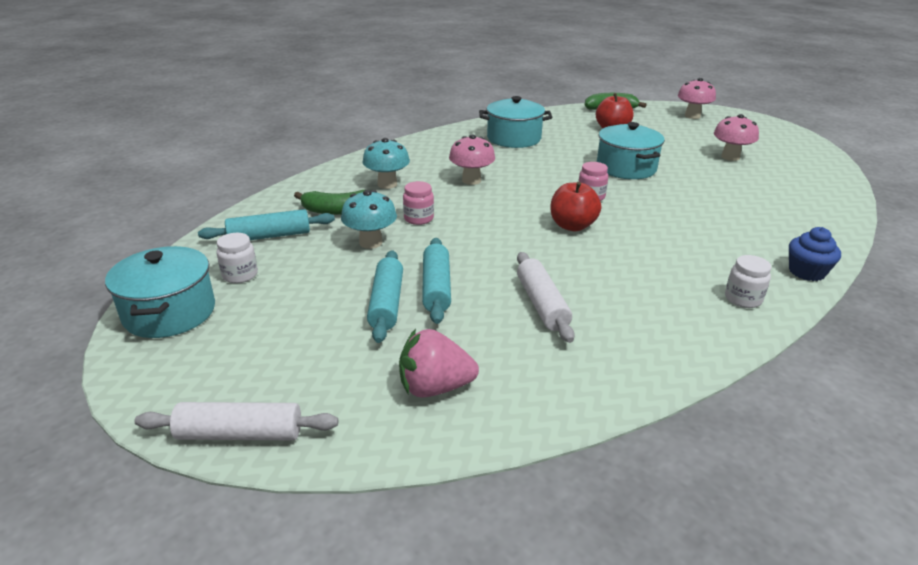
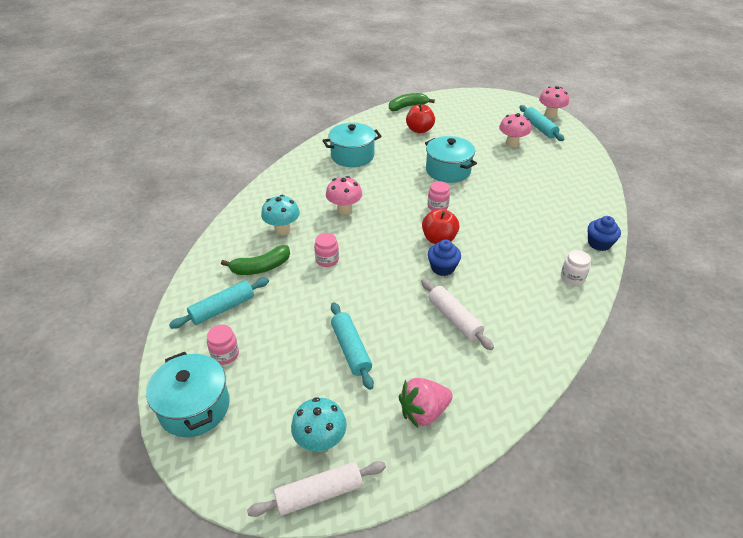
camera: 20 degrees left, 10 degrees up
(240, 275) = (225, 354): white jar -> pink jar
(370, 242) = (305, 294): turquoise mushroom -> turquoise mushroom (320, 441)
(436, 288) = (377, 324): turquoise rolling pin -> turquoise rolling pin (539, 128)
(559, 253) = (442, 268): none -> blue cupcake
(692, 116) = (469, 104): pink mushroom -> pink mushroom (550, 115)

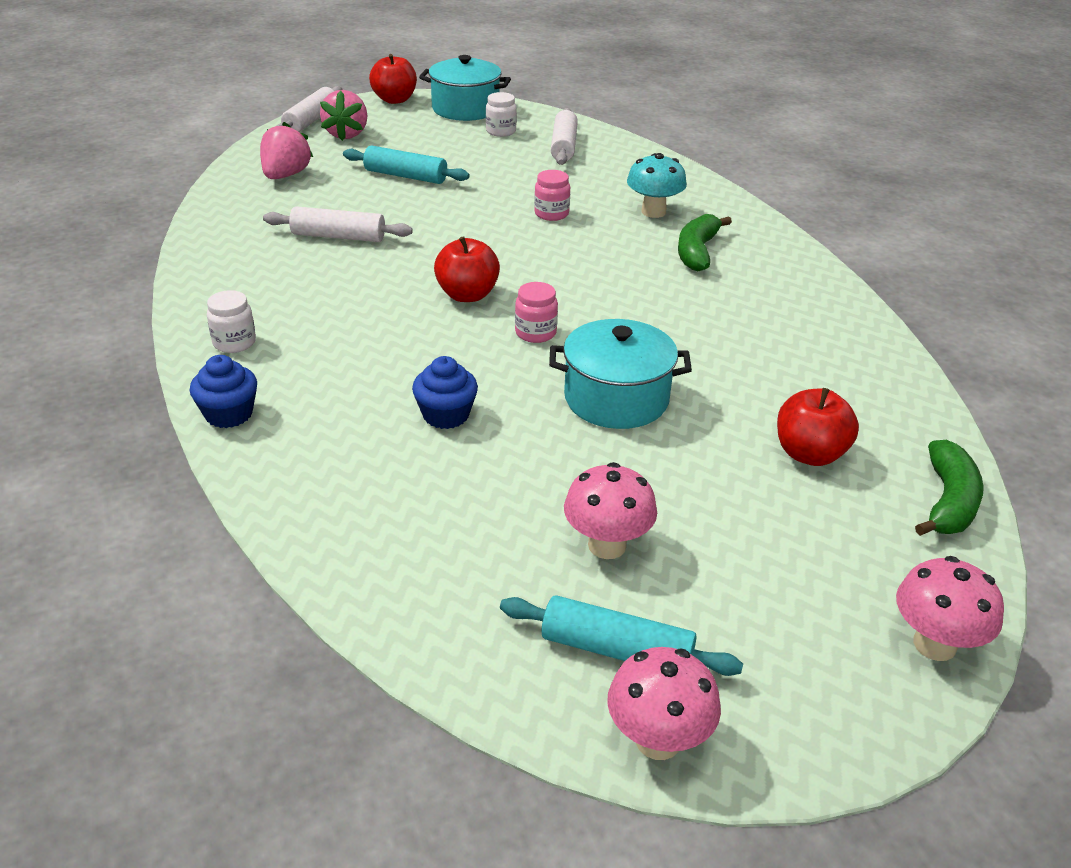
camera: 130 degrees right, 5 degrees down
(214, 474) = (394, 100): none -> red apple
(222, 308) = (563, 146): turquoise rolling pin -> white rolling pin
(225, 354) = (501, 131): pink jar -> white jar
(261, 267) = (598, 179): green banana -> green banana (697, 252)
(320, 441) = (347, 134): turquoise mushroom -> pink strawberry
(344, 210) = (637, 263): pink mushroom -> pink mushroom (934, 644)
(352, 156) = (787, 333): turquoise pot -> none
(442, 268) = (416, 270): blue cupcake -> blue cupcake (446, 415)

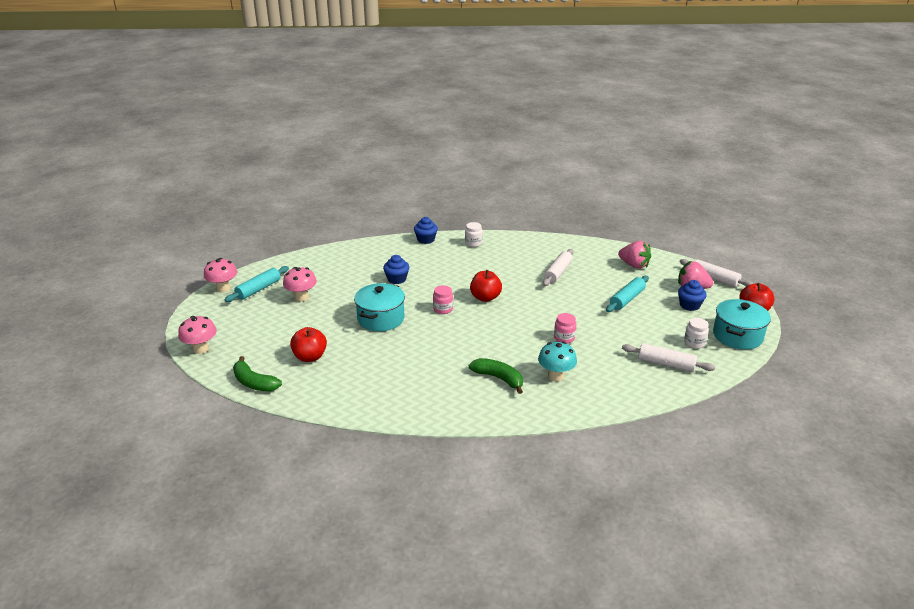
camera: 110 degrees right, 5 degrees down
(401, 135) = (689, 305): none -> blue cupcake

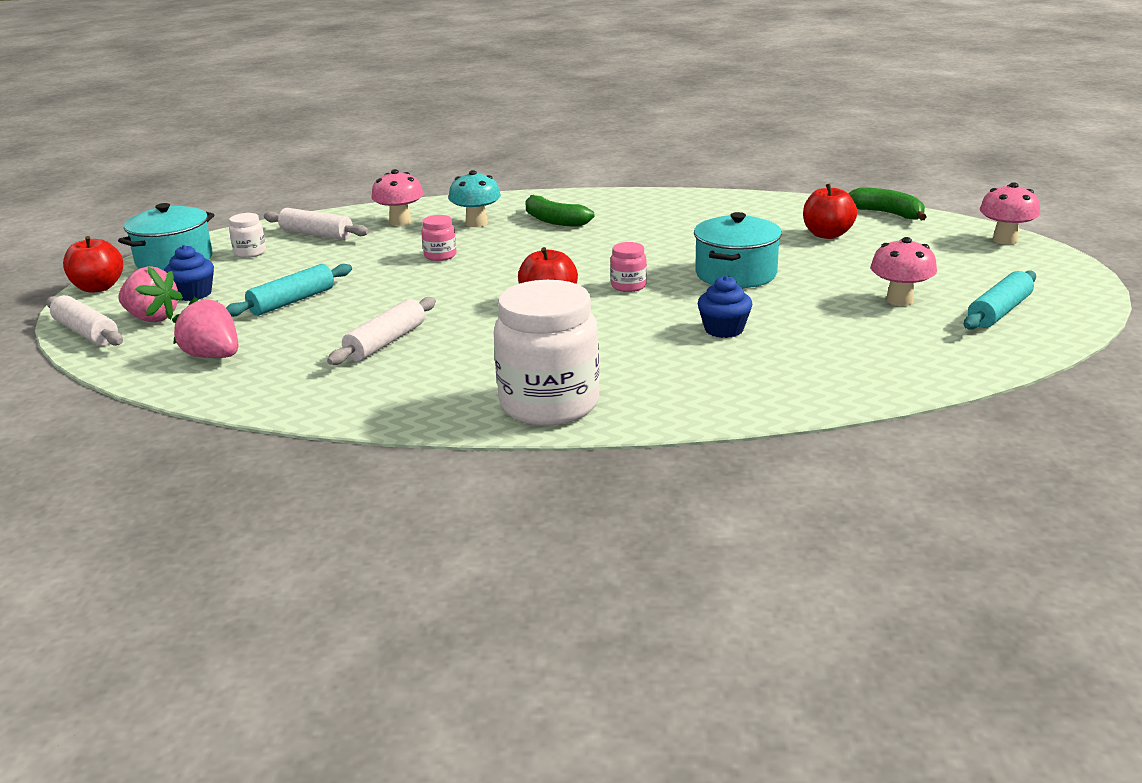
camera: 175 degrees left, 5 degrees down
(223, 288) = (1074, 313): pink mushroom -> pink mushroom (400, 222)
(426, 240) = (671, 414): blue cupcake -> none
(473, 243) = (549, 404): white jar -> white jar, size x2.29

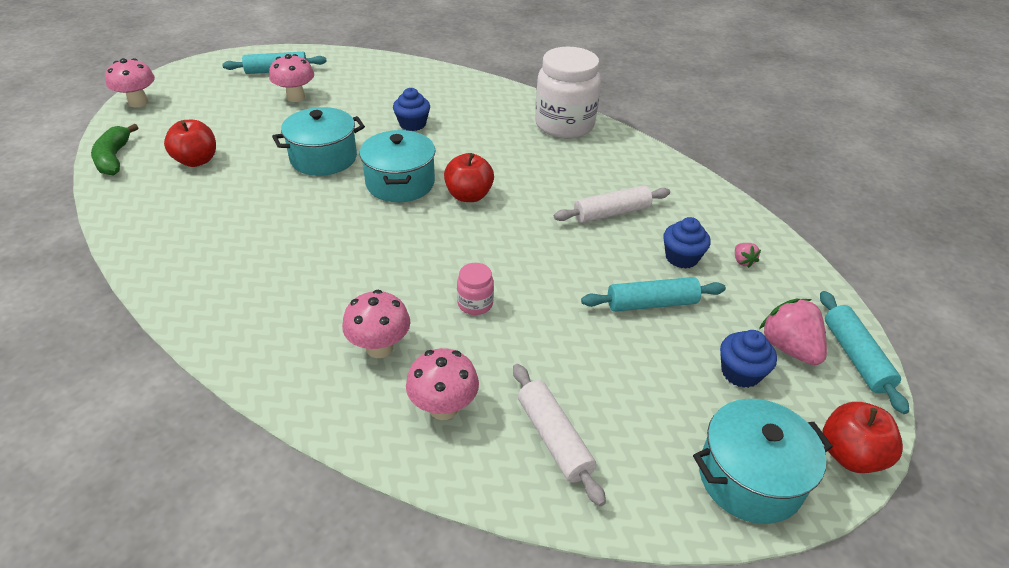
camera: 145 degrees left, 15 degrees up
(86, 332) = (855, 357): white rolling pin -> turquoise rolling pin
(213, 356) = (742, 261): pink strawberry -> pink strawberry, size x0.48
(250, 253) = (652, 437): white jar -> none
(282, 337) = (681, 257): none -> blue cupcake
(476, 223) = (379, 347): turquoise mushroom -> pink mushroom
(554, 221) = (314, 304): green banana -> none
(628, 286) = (400, 183): pink jar -> turquoise pot

